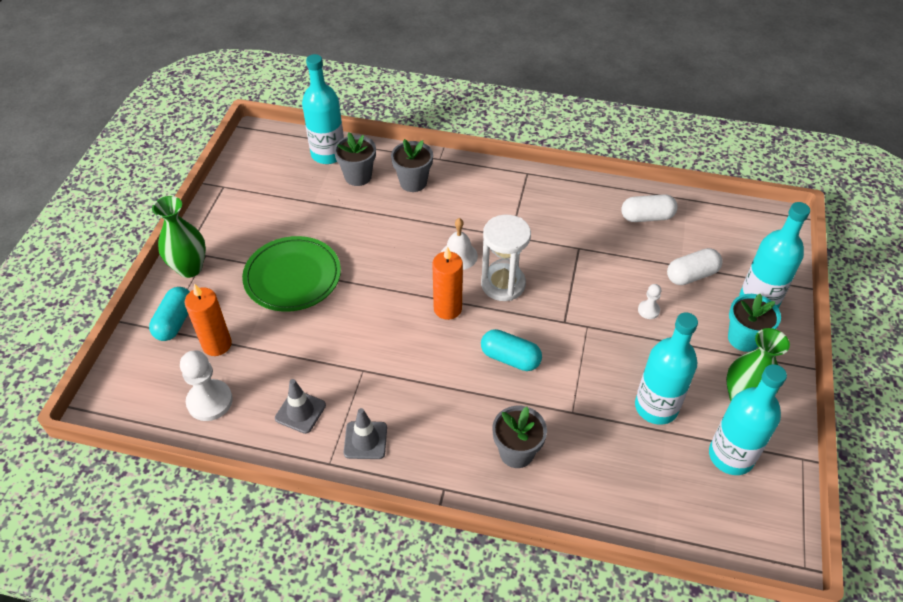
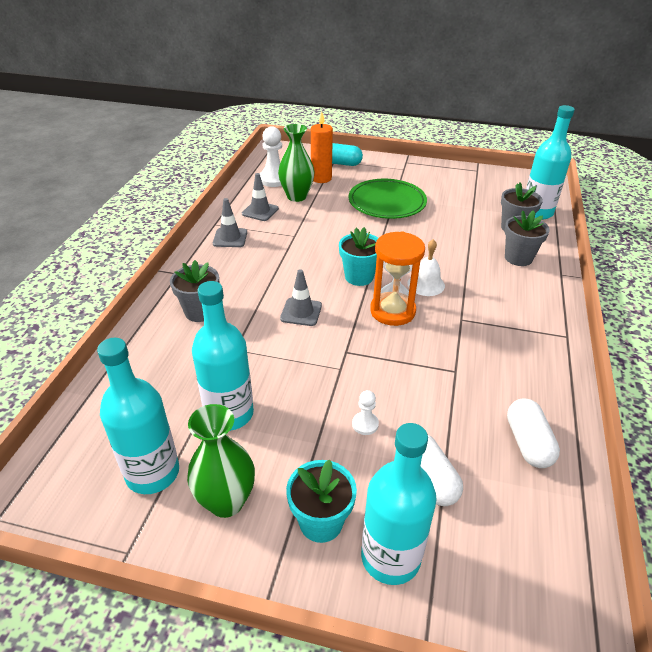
camera: 90 degrees right, 10 degrees down
(190, 268) = (390, 164): green vase -> green vase (297, 196)
(447, 309) = (359, 277): orange candle -> turquoise flower pot
(503, 284) = (392, 311): white hourglass -> orange hourglass
(510, 358) = (301, 312): turquoise capsule -> grey traffic cone

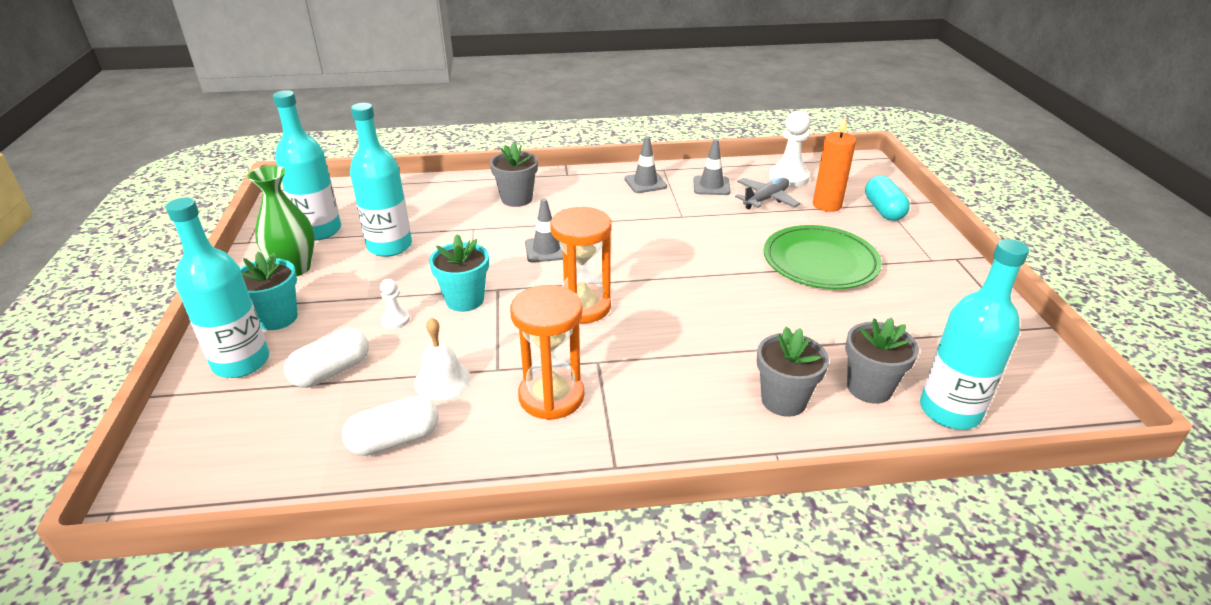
camera: 70 degrees right, 5 degrees down
(297, 196) = (766, 199): green vase -> grey plane
(359, 277) = (633, 272): turquoise flower pot -> turquoise flower pot (465, 300)
(426, 284) = (653, 323): white bell -> white bell (442, 380)
(494, 349) = (551, 396): none -> orange hourglass

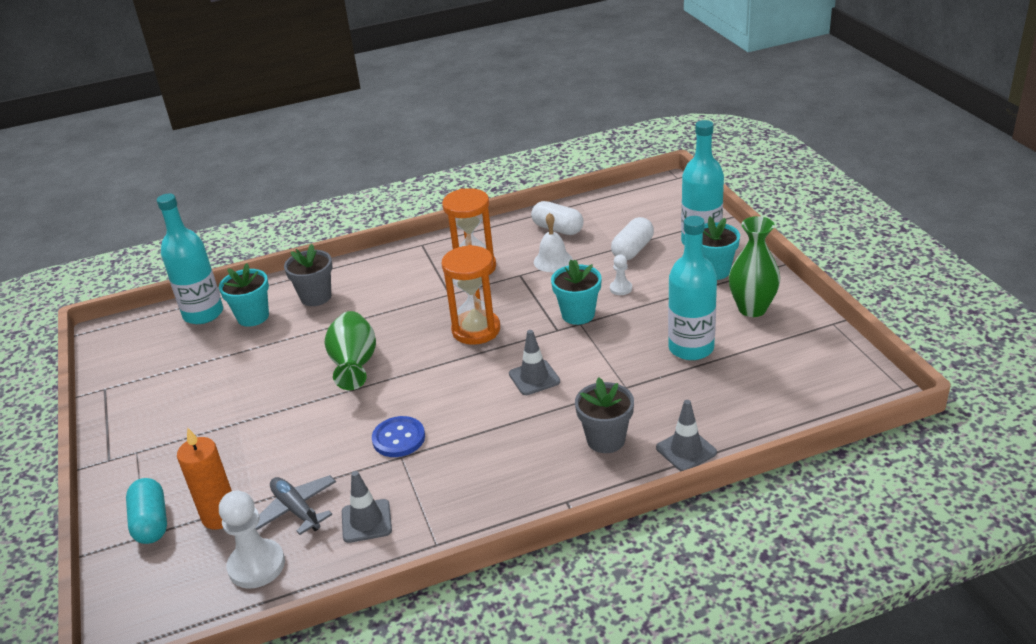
camera: 170 degrees right, 0 degrees up
(319, 231) = (780, 349): turquoise bottle -> none
(395, 440) = (558, 229): white capsule -> white capsule turned 75 degrees clockwise
(645, 183) = (455, 507): grey traffic cone -> grey traffic cone (686, 450)
(682, 227) = (398, 438): none -> blue button
(723, 295) = (354, 366): none -> green vase
(766, 199) = (296, 510): grey plane -> grey plane turned 105 degrees clockwise
(820, 262) = (255, 423): green plate -> none
(869, 388) = (253, 317): grey flower pot -> turquoise flower pot

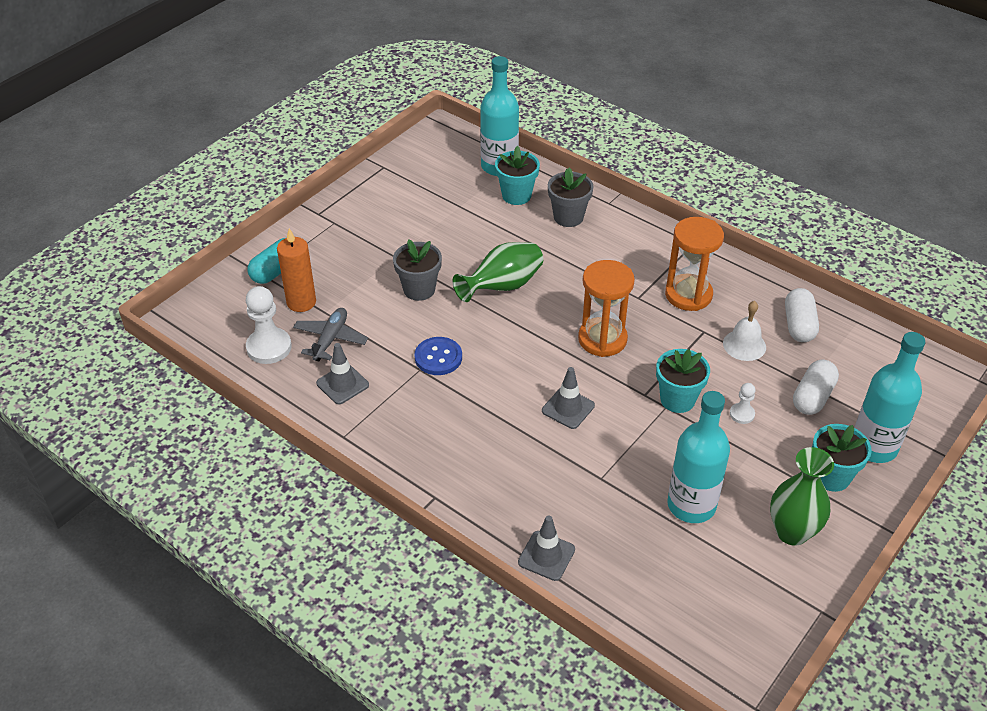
camera: 55 degrees right, 10 degrees up
(606, 440) = (523, 492): grey flower pot -> grey flower pot (419, 289)
(632, 250) = (812, 397): white capsule -> white capsule turned 60 degrees counterclockwise

